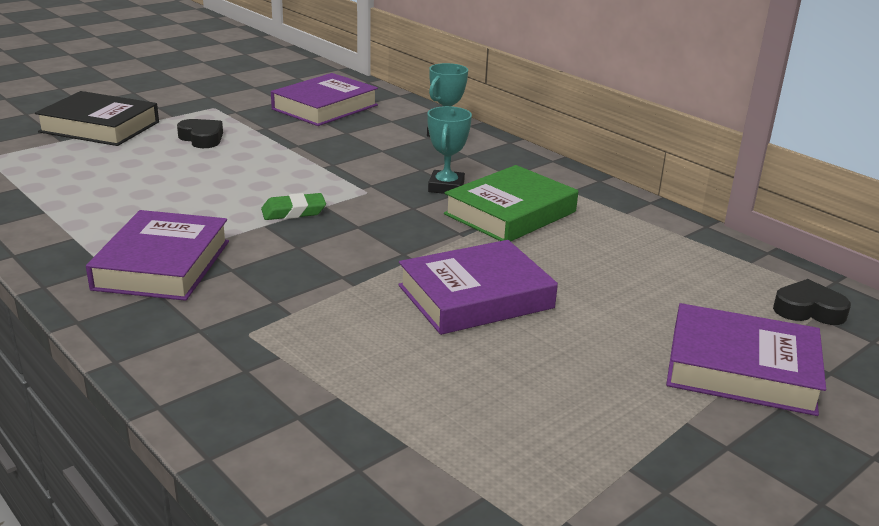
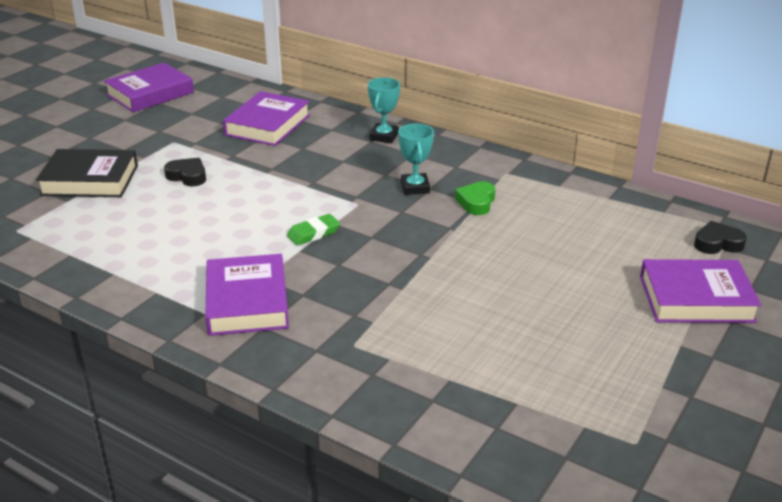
camera: 15 degrees left, 5 degrees up
(475, 297) = (494, 280): purple book -> purple book (150, 94)
(510, 213) = (476, 202): green book -> green heart

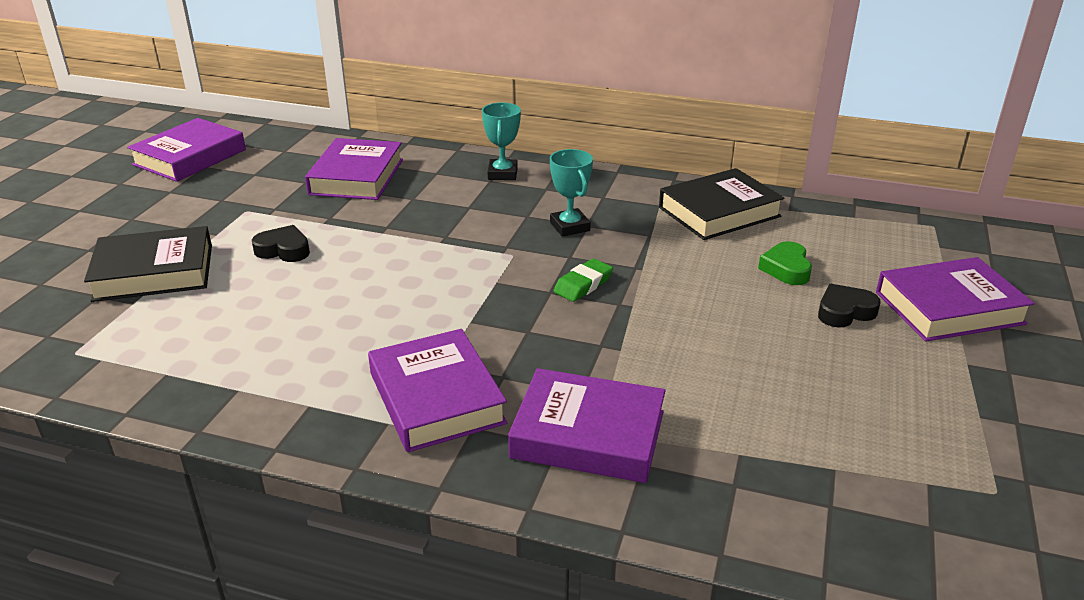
camera: 15 degrees left, 0 degrees up
(313, 233) = (477, 298): green eraser -> green eraser (583, 284)
(343, 346) = (588, 434): none -> purple book
(476, 202) = (649, 234): green heart -> green heart (786, 269)
(546, 192) = (719, 212): none -> black book
(717, 243) = (930, 243): black heart -> black heart (844, 312)

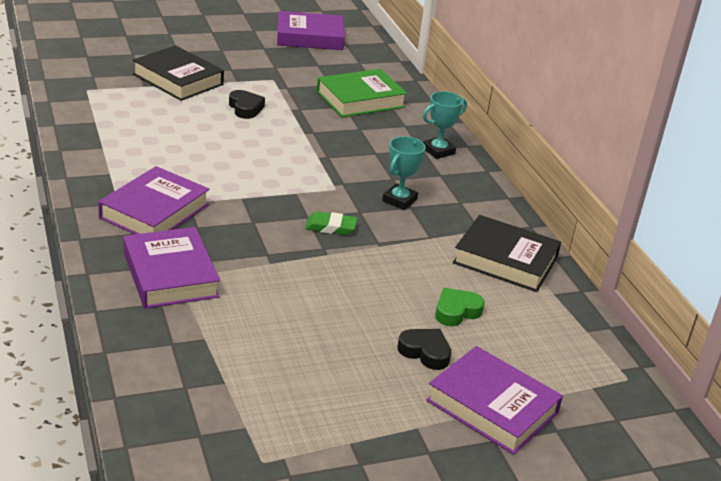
camera: 50 degrees right, 0 degrees up
(356, 177) = (360, 99): purple book -> green book

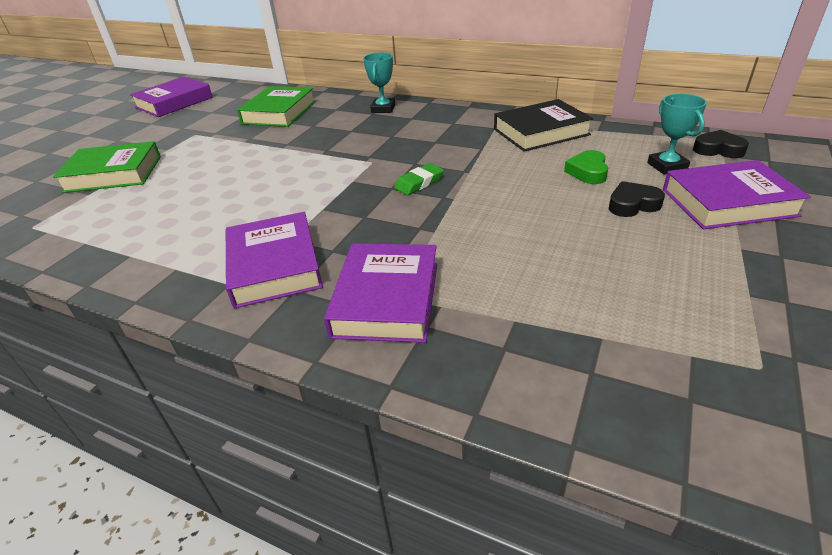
camera: 40 degrees left, 5 degrees up
(170, 275) = (386, 299): purple book -> purple book turned 75 degrees clockwise
(178, 79) = (113, 174): black book -> green book
(245, 108) = (208, 159): black heart -> black heart (718, 150)
(399, 200) = (421, 143): turquoise trophy -> turquoise trophy (667, 166)

